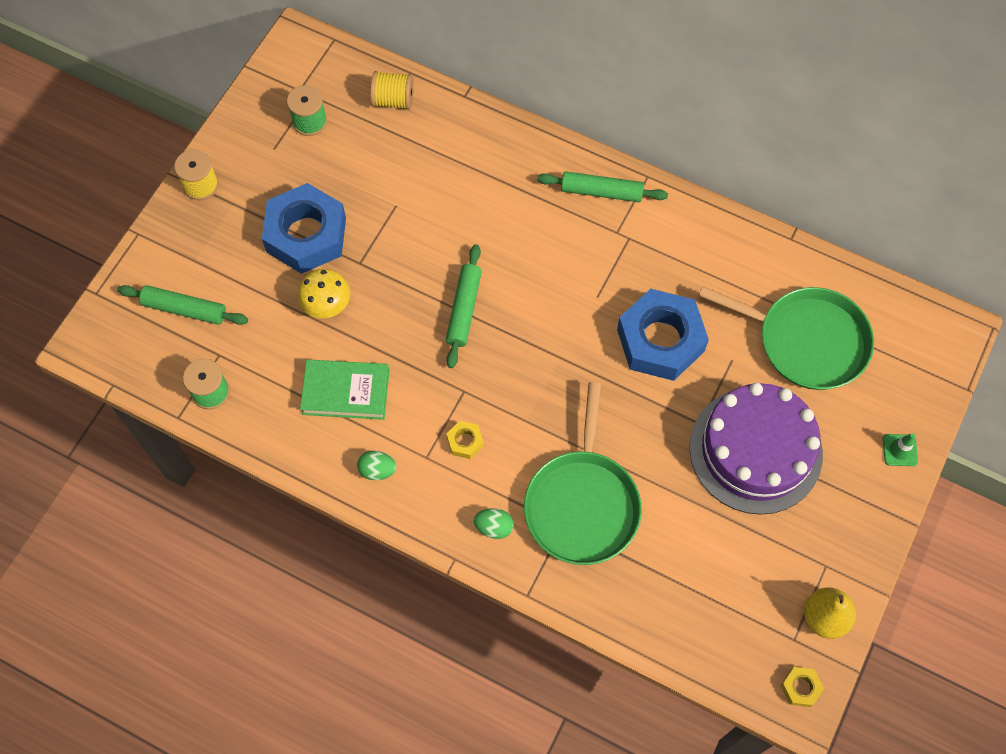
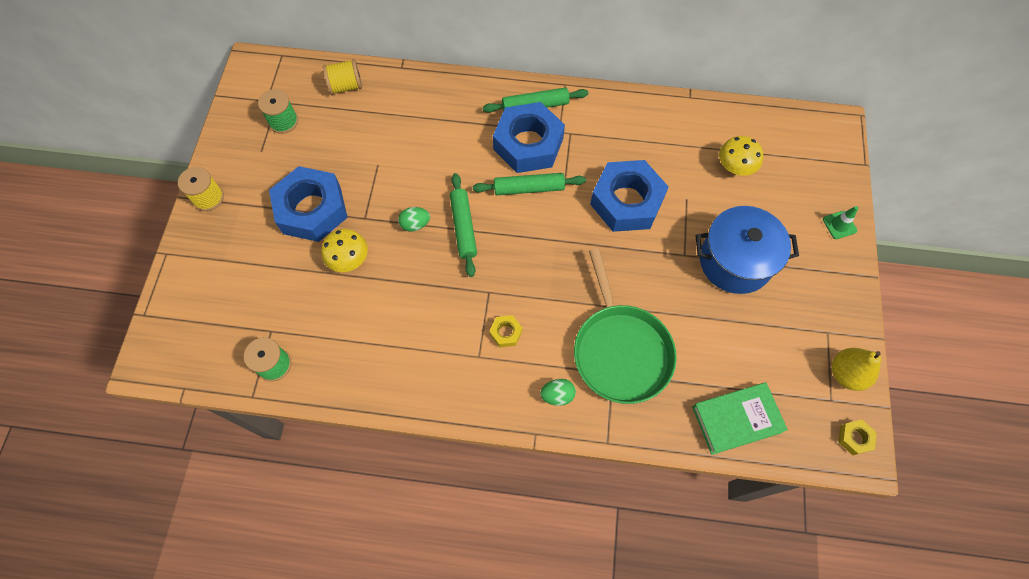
camera: 20 degrees left, 0 degrees up
(185, 309) = (228, 303): green rolling pin -> green rolling pin (529, 188)
(346, 392) = (391, 325): green book -> green book (736, 419)
(377, 470) = (442, 382): green egg -> green egg (415, 224)
(575, 236) = (528, 144): none -> blue nut
(755, 450) = (735, 261): purple cake -> blue pot
(806, 341) = (735, 167): green pan -> yellow mushroom

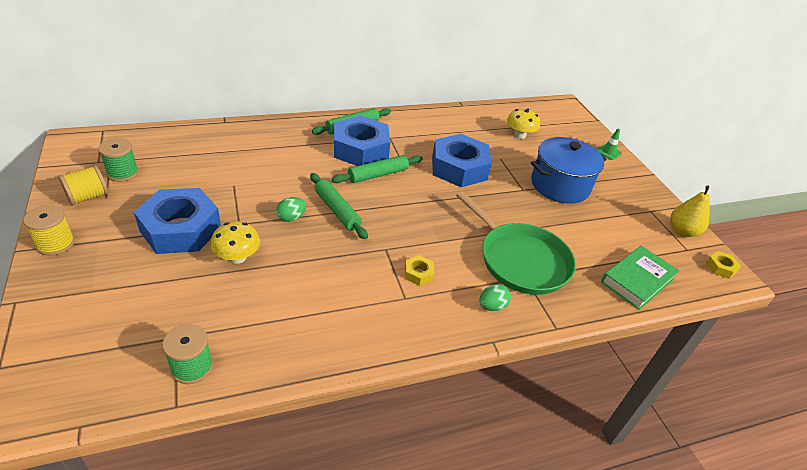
camera: 30 degrees left, 25 degrees down
(346, 86) = (177, 140): yellow spool -> yellow spool (88, 197)

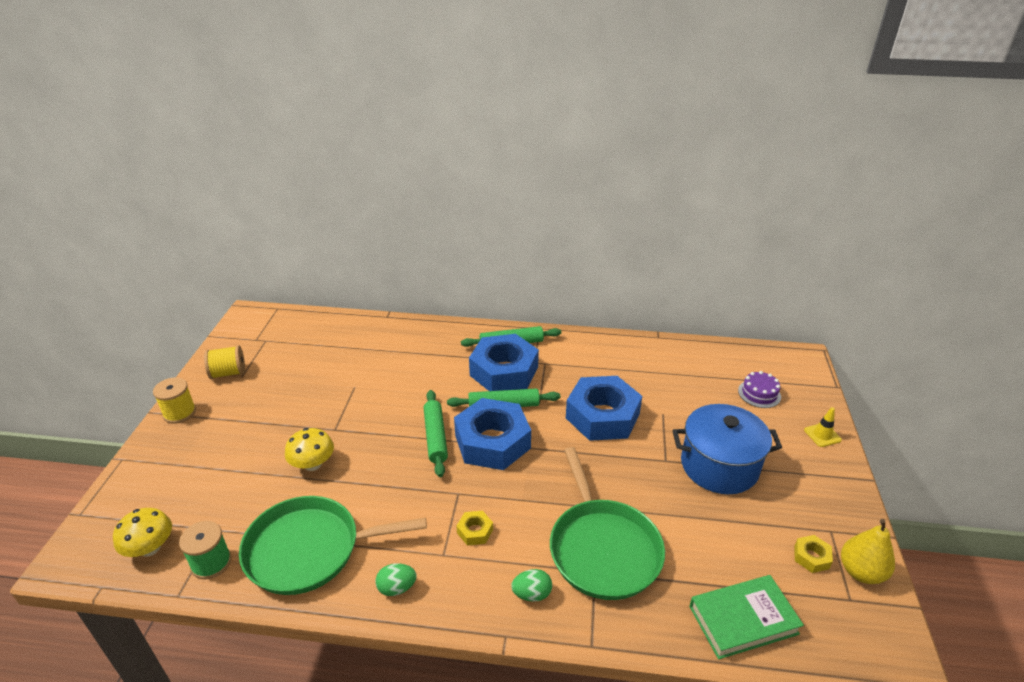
camera: 30 degrees right, 5 degrees down
(123, 173) = (268, 355): green spool -> none
(181, 229) = (282, 422): blue nut -> blue nut (492, 442)
(284, 327) = (309, 550): none -> green pan
(291, 218) = (386, 434): green egg -> green egg (397, 588)
(519, 135) = (708, 388): yellow mushroom -> yellow mushroom (150, 548)
(554, 133) = (759, 393): none -> purple cake
(608, 152) = (822, 435): green traffic cone -> yellow traffic cone
(720, 268) = (887, 640): yellow nut -> yellow nut (811, 557)

